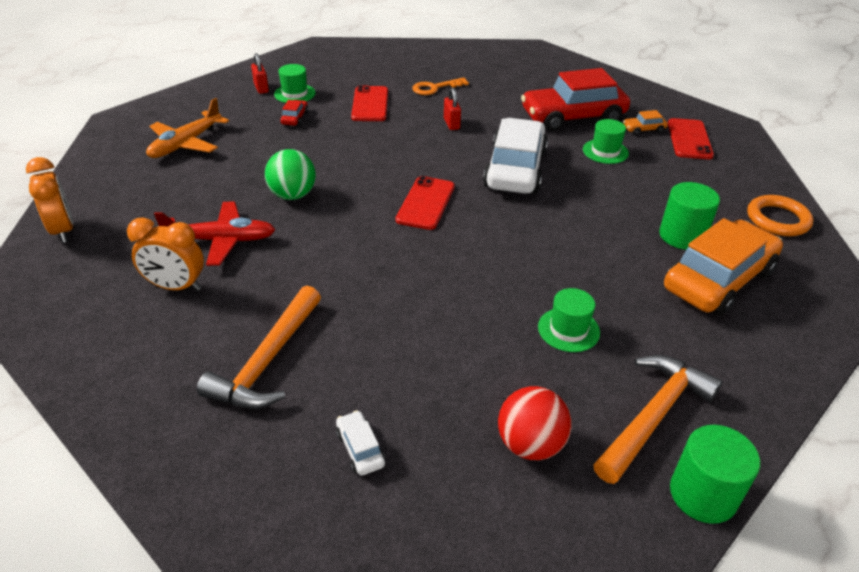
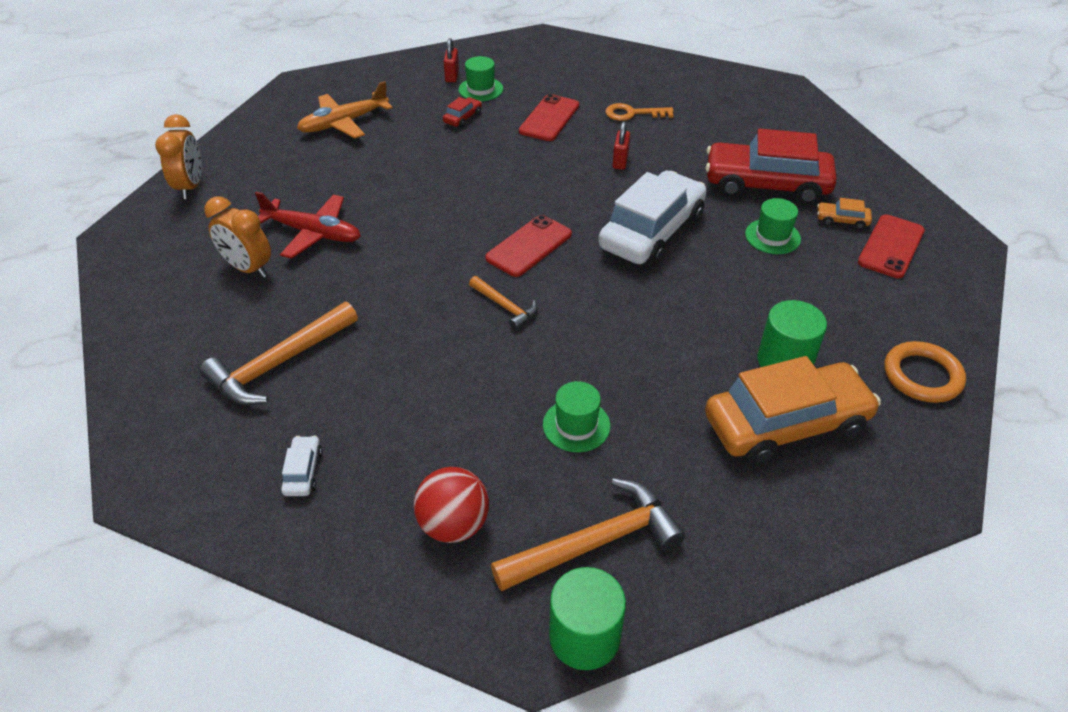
camera: 25 degrees right, 5 degrees up
(293, 195) = (406, 203): green ball -> none
(441, 255) = (505, 307): none -> orange hammer

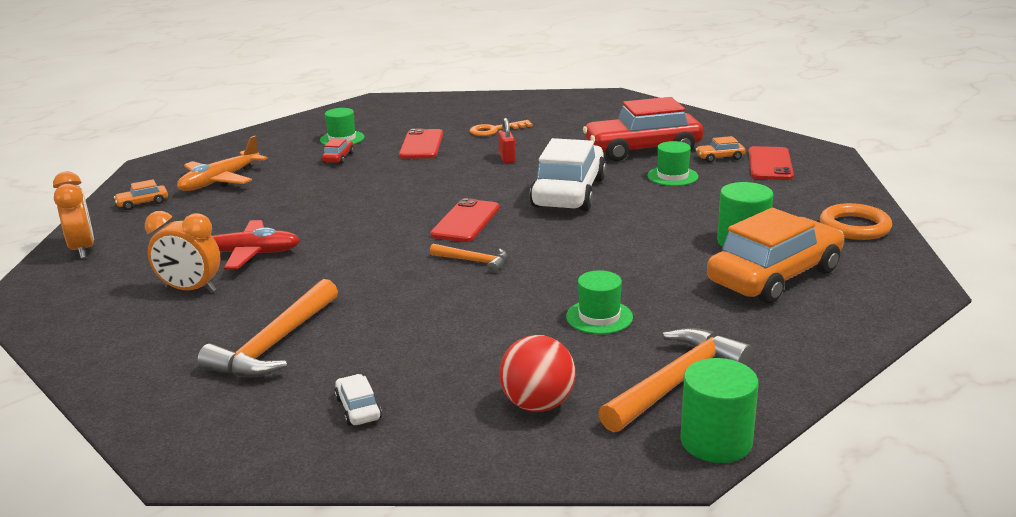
camera: 20 degrees left, 20 degrees down
(266, 137) = (143, 203): none -> orange car
(452, 76) = (307, 135): red padlock -> none

